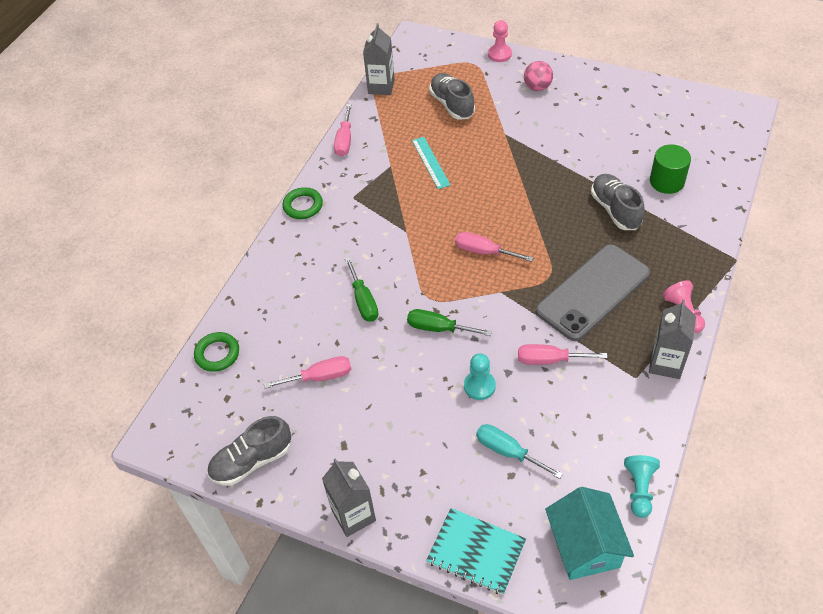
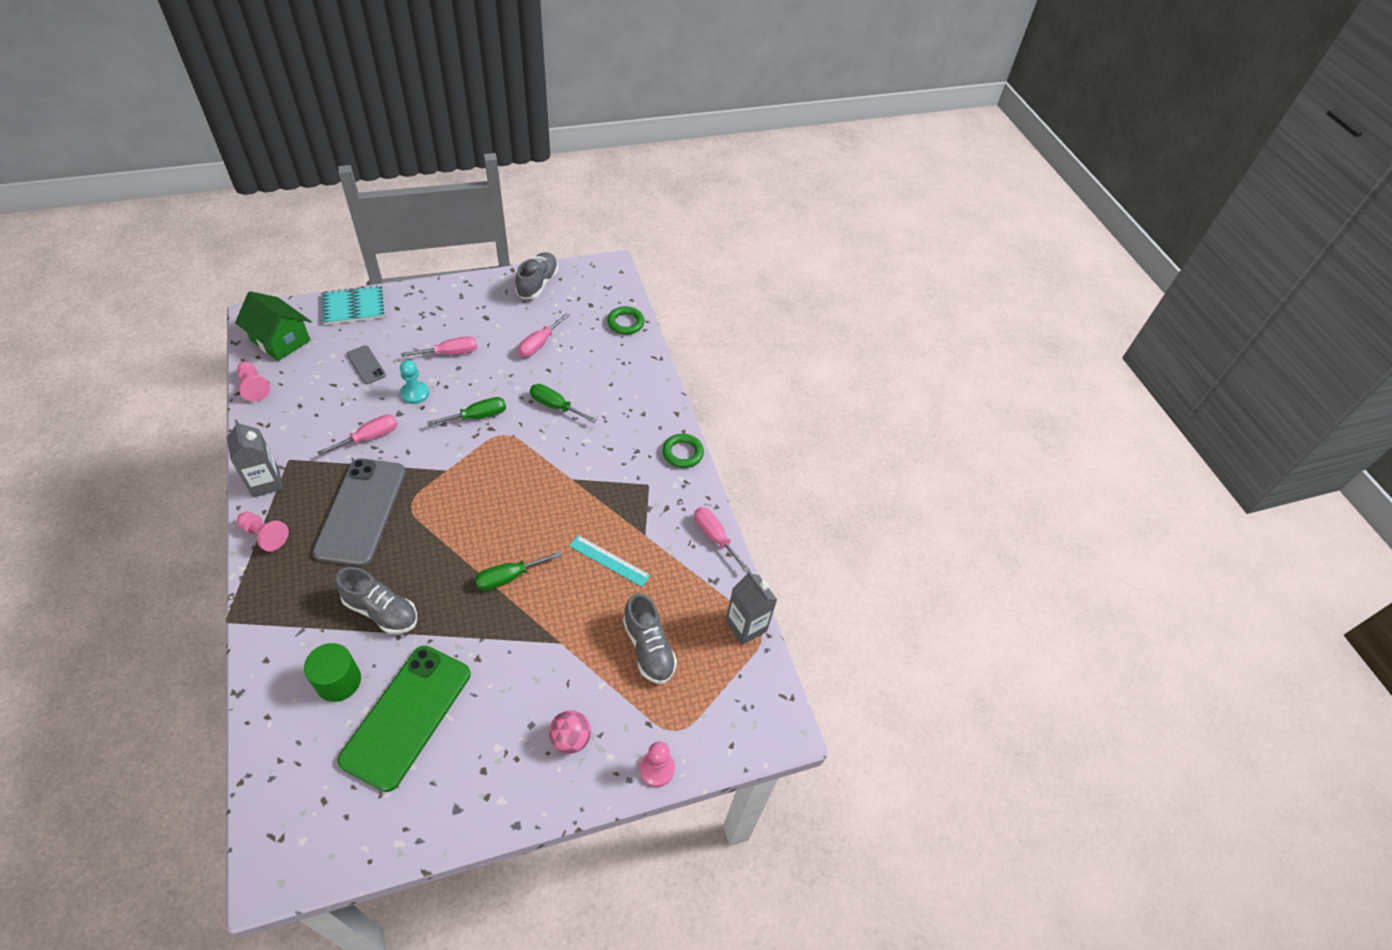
camera: 130 degrees right, 0 degrees up
(353, 515) = (447, 289): grey carton -> none
(452, 105) = (648, 648): grey shoe -> grey shoe turned 45 degrees clockwise
(483, 252) = (486, 497): pink screwdriver -> pink screwdriver (450, 353)
(508, 451) = (366, 365): turquoise screwdriver -> grey phone
(509, 187) = (509, 577): none -> green screwdriver
(585, 546) = (280, 340): turquoise house -> green house
(630, 142) = (407, 716): none -> green phone
(639, 489) = (254, 387): turquoise pawn -> pink pawn

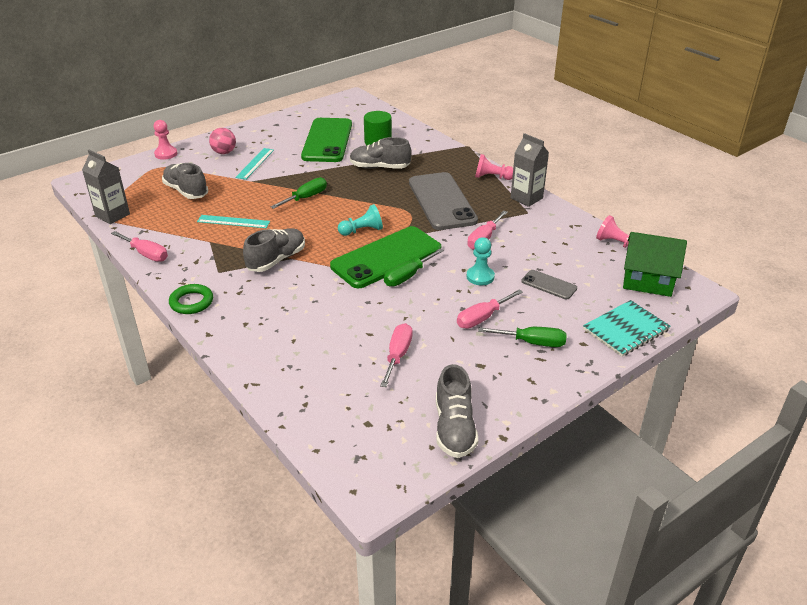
camera: 165 degrees right, 15 degrees down
(480, 494) = (362, 231): none -> turquoise pawn
(481, 446) = (386, 258): none -> green phone
(538, 687) = (255, 163): none -> turquoise ruler
(555, 406) = (340, 304): green screwdriver -> green screwdriver (532, 343)
(587, 481) = (276, 260): none -> grey shoe
(625, 323) = (309, 414): green ring -> none

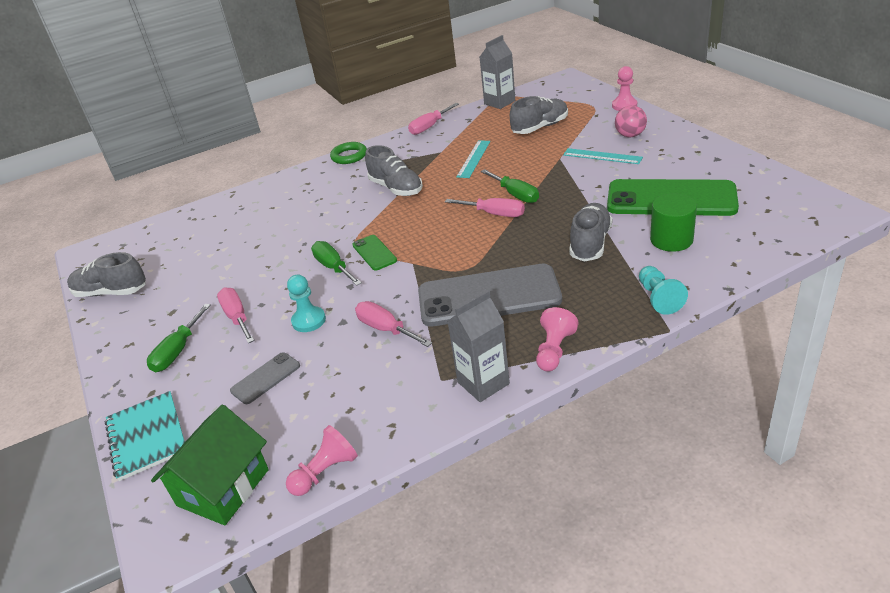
camera: 105 degrees right, 0 degrees up
(362, 231) = (434, 235): turquoise pawn -> turquoise pawn (659, 298)
(386, 258) = (374, 253): green phone -> green phone, size x0.46
(398, 355) = (217, 262): pink screwdriver -> pink screwdriver (494, 214)

